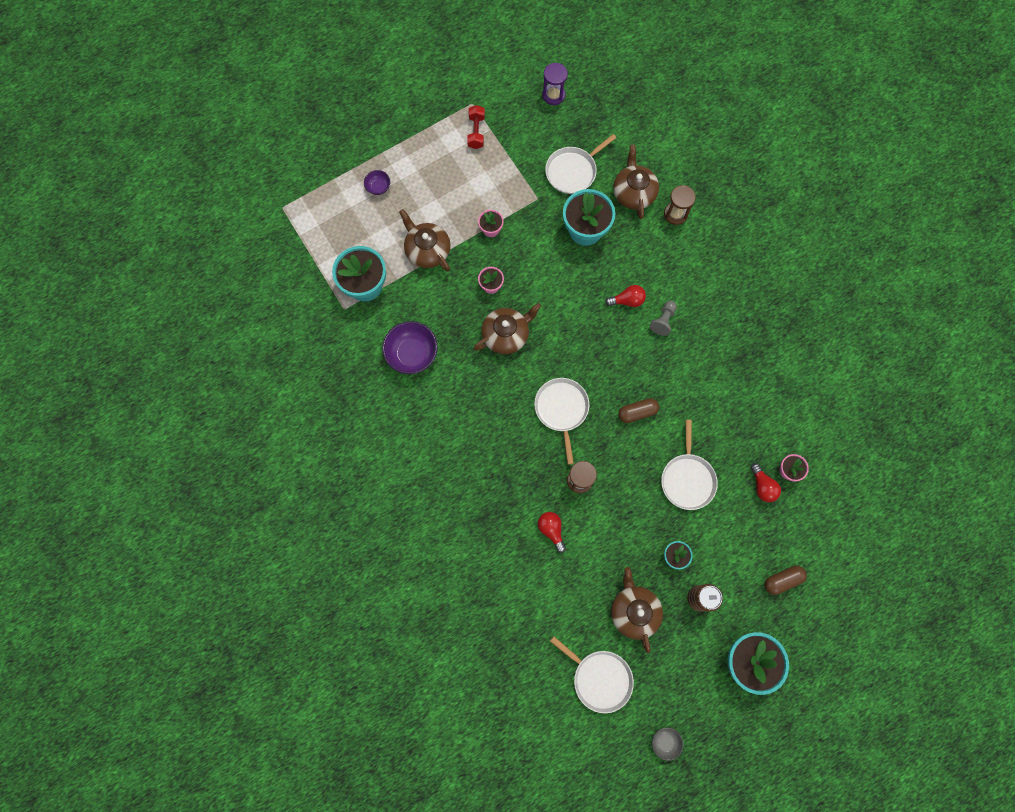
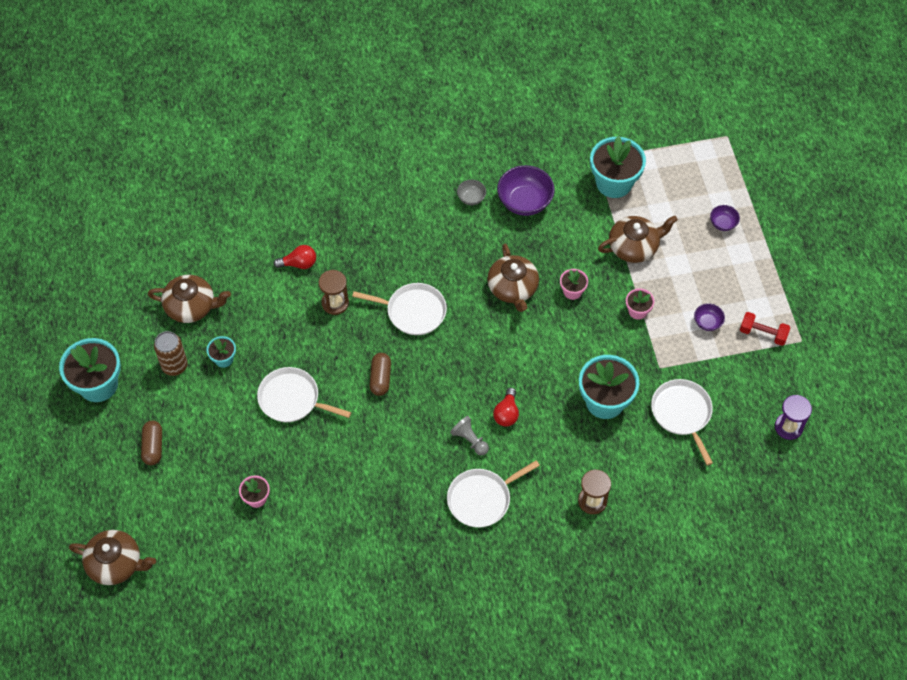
camera: 110 degrees right, 15 degrees down
(481, 174) = (707, 322): none -> purple bowl
(599, 678) = (148, 258): white pan -> white pan (482, 499)
(633, 192) = (634, 467): brown teapot -> brown teapot (116, 563)
(665, 742) = (67, 290): grey bowl -> grey bowl (471, 198)
(762, 486) = (252, 466): red light bulb -> none

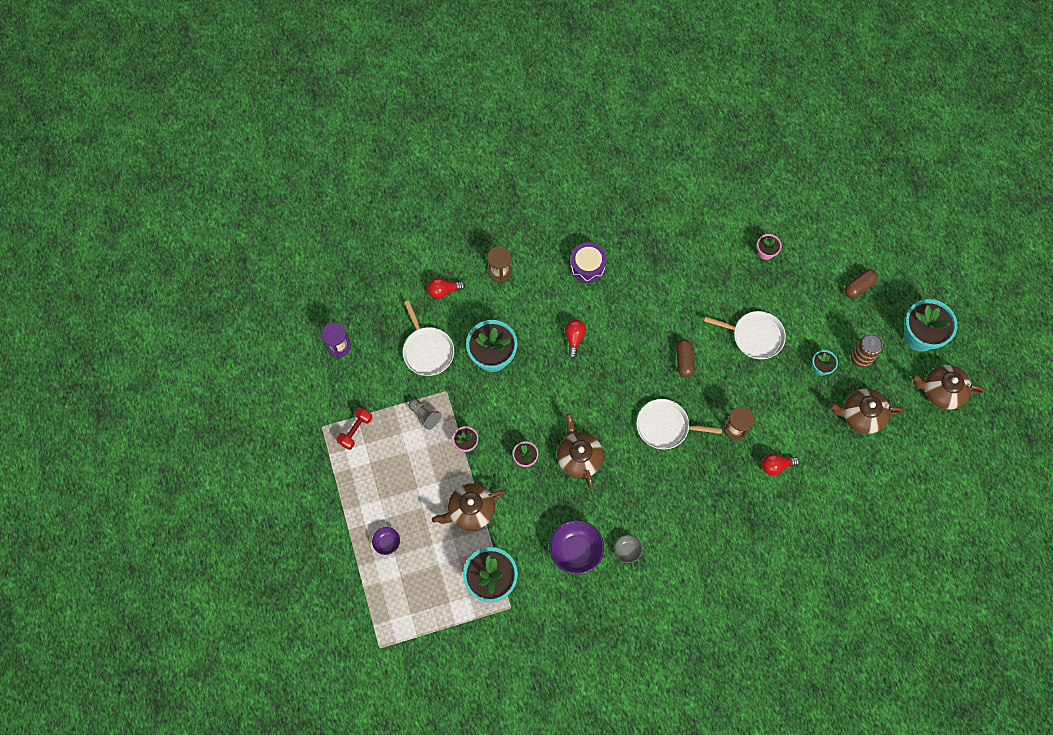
camera: 175 degrees right, 10 degrees up
(116, 563) = (861, 194): brown teapot -> brown teapot (942, 391)
(153, 447) = (858, 286): brown capsule -> brown capsule turned 60 degrees clockwise
(470, 440) = (602, 313): grey pawn -> grey pawn (424, 415)
(482, 499) = (587, 266): white pan -> purple drum
(663, 482) = (443, 291): none -> red light bulb
(707, 322) = (404, 437): purple bowl -> none
(763, 333) = (355, 430): red dumbbell -> red dumbbell turned 75 degrees counterclockwise

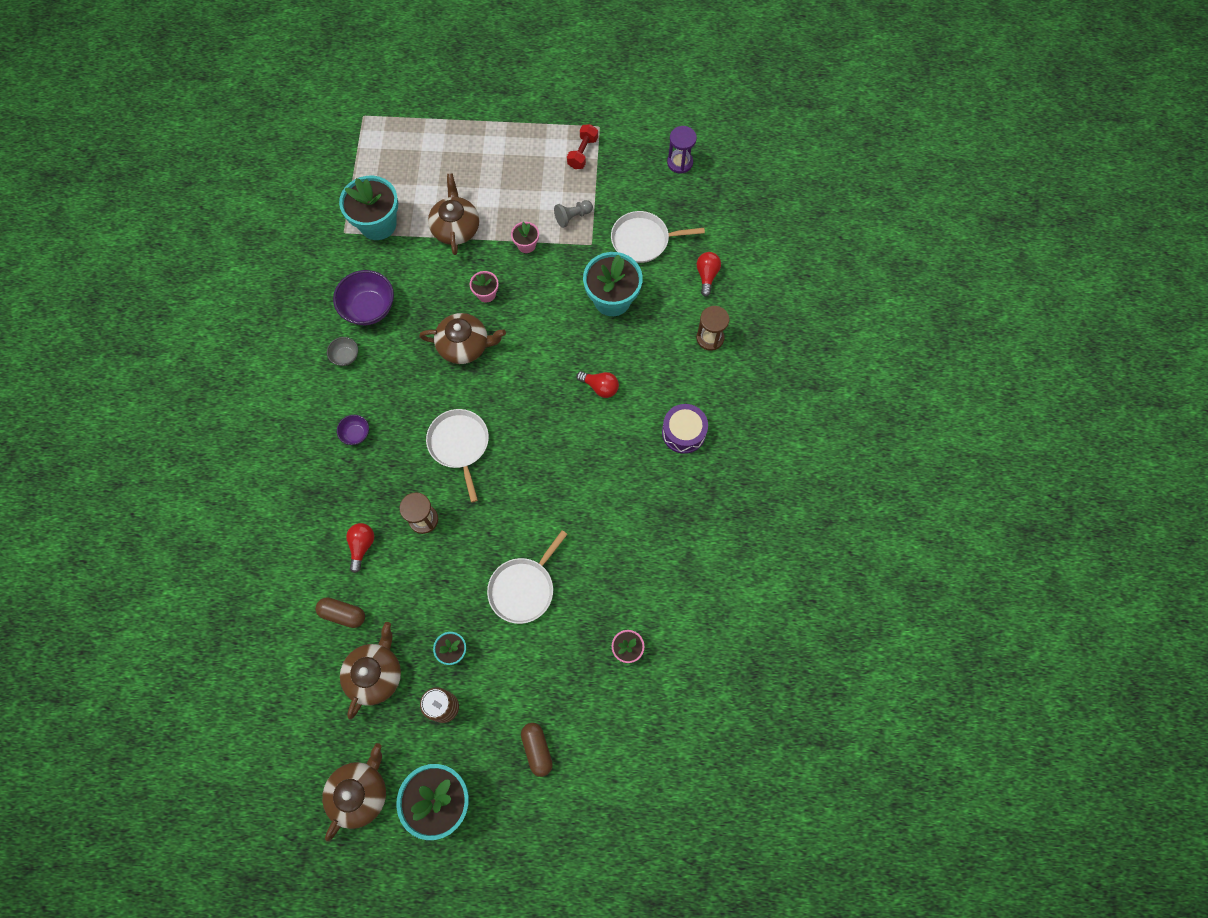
camera: 110 degrees right, 0 degrees up
(355, 430) = (582, 153): red dumbbell -> red dumbbell turned 60 degrees clockwise
(387, 543) = (457, 148): purple bowl -> purple bowl (356, 434)
(665, 426) = (459, 445): white pan -> white pan turned 45 degrees counterclockwise
(684, 361) = (526, 494): brown capsule -> brown capsule (343, 614)

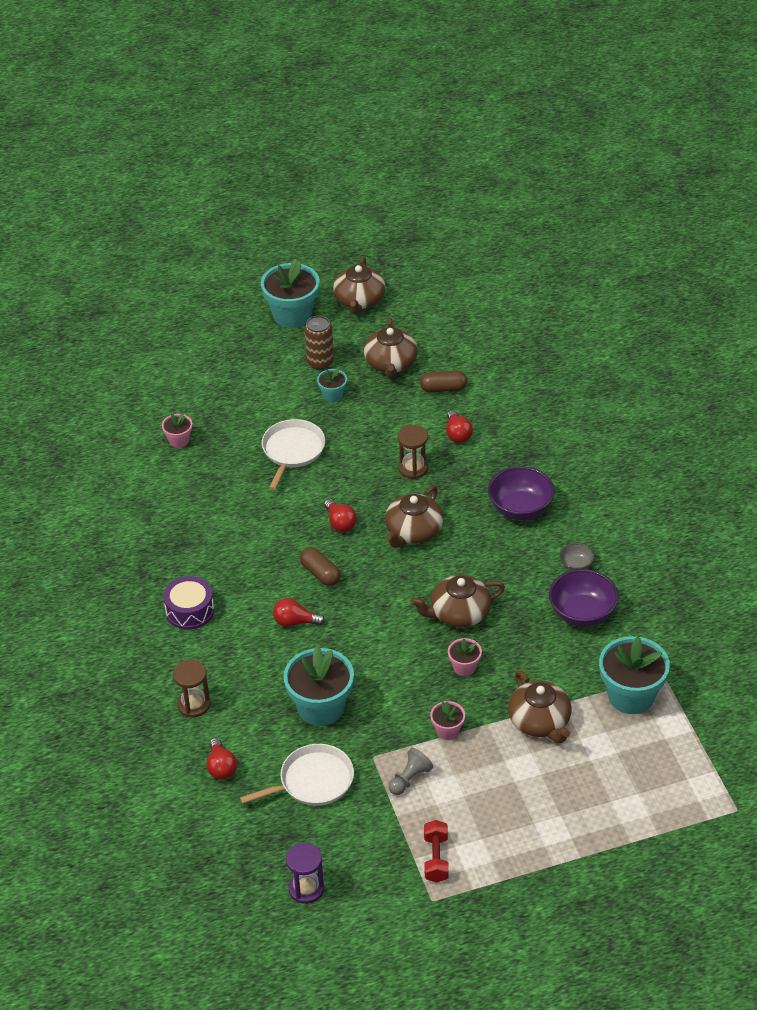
camera: 160 degrees right, 25 degrees down
(356, 434) = (520, 508): purple bowl -> purple bowl, size x1.94
(459, 445) = (413, 531): white pan -> brown teapot
(518, 480) = (340, 523): none -> red light bulb
(537, 749) = (228, 362): brown capsule -> brown capsule (320, 574)

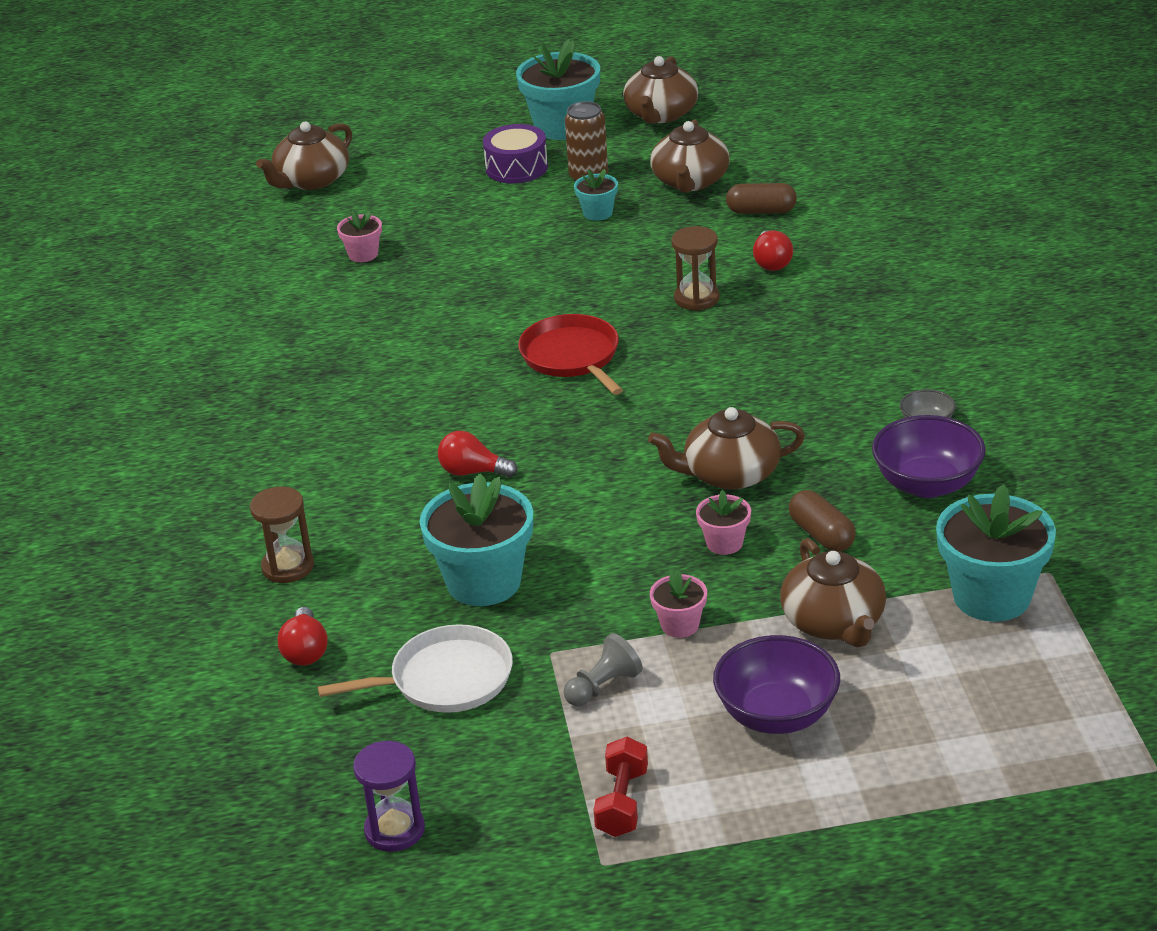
camera: 10 degrees right, 10 degrees down
(190, 611) = (318, 450): purple drum -> purple drum (516, 168)
(292, 451) = (523, 272): white pan -> none
(320, 574) = (527, 415): brown capsule -> brown capsule (821, 535)
(340, 523) = (572, 357): red light bulb -> red pan
(413, 531) = (680, 371): brown teapot -> brown teapot (311, 180)
(520, 508) = (850, 351): purple bowl -> purple bowl (777, 715)

